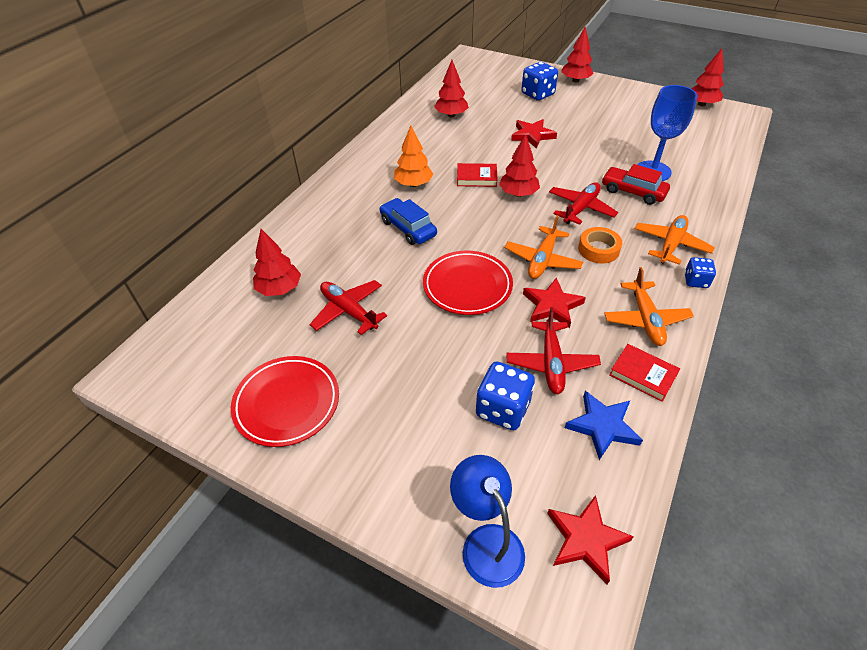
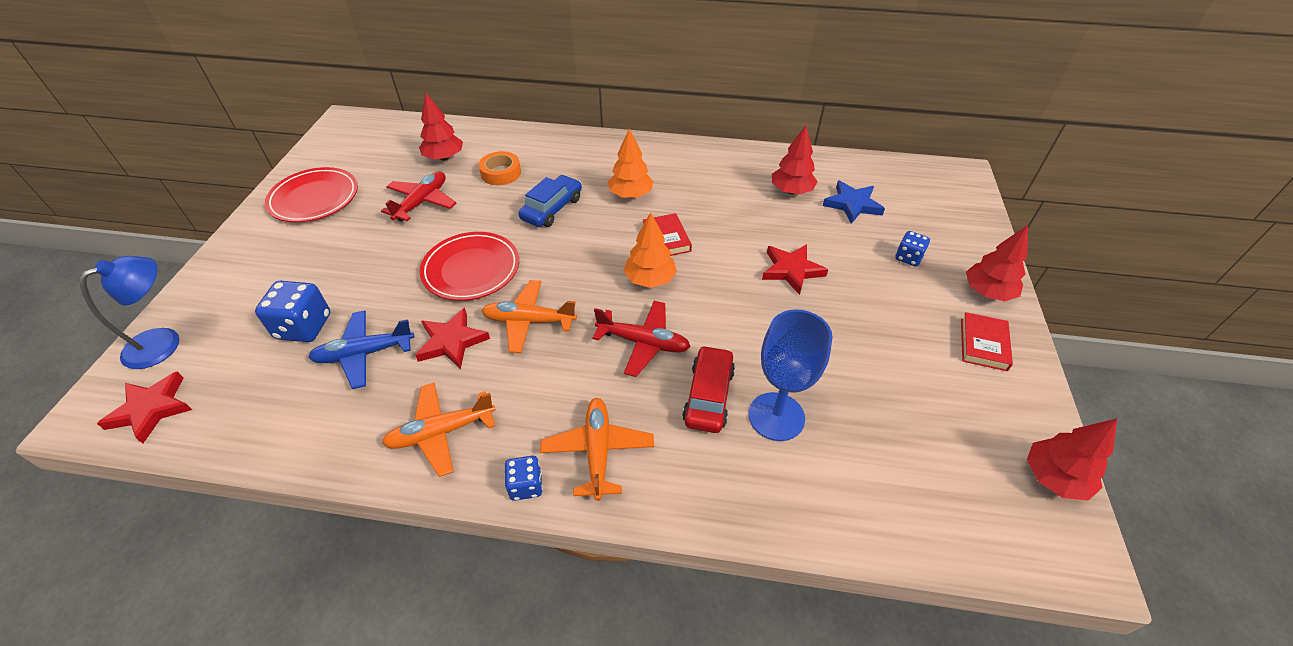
camera: 70 degrees right, 0 degrees up
(518, 194) = (650, 279): red tree -> orange tree
(537, 94) = (908, 258): blue dice -> blue dice, size x0.59
(551, 363) = (364, 353): red plane -> blue plane
(598, 249) = (563, 371): orange tape -> orange tape (501, 173)
(602, 426) = (278, 407): blue star -> blue star (852, 204)
(643, 375) = (350, 437): red book -> red book (983, 344)
(671, 245) = (598, 451): orange plane -> orange plane turned 105 degrees counterclockwise

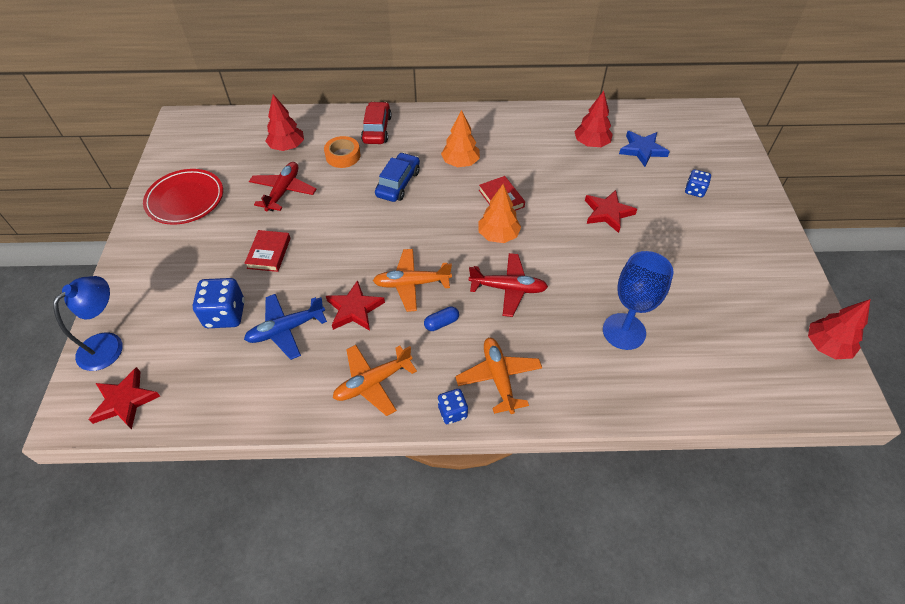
camera: 10 degrees left, 5 degrees up
(471, 269) = (348, 246): red plate -> none
(549, 372) = (441, 323): none -> blue capsule
(708, 396) = (570, 323): red car -> red car (377, 129)
(983, 344) = (762, 254): red book -> red book (269, 253)
(987, 292) = (758, 211): red tree -> none

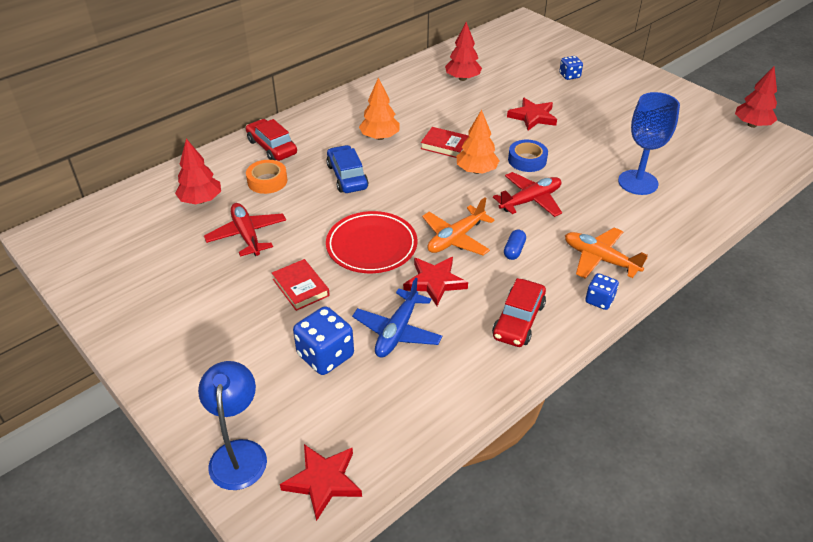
camera: 40 degrees left, 10 degrees down
(185, 199) = (150, 294): red plate -> red plate (371, 246)
(373, 382) = (518, 320): orange plane -> red car
(551, 250) = (527, 160): none -> blue tape
(642, 150) = (503, 66): blue star -> none

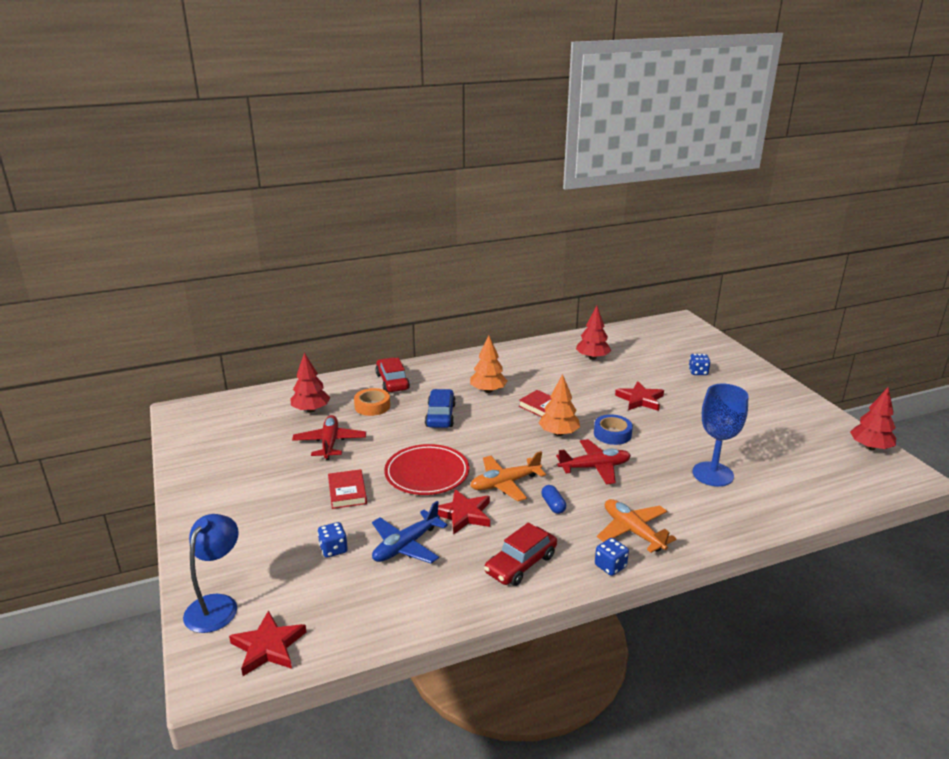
camera: 20 degrees right, 15 degrees down
(325, 355) = (333, 549): blue dice -> blue dice, size x0.59
(514, 250) = (553, 505): blue capsule -> blue capsule turned 60 degrees counterclockwise

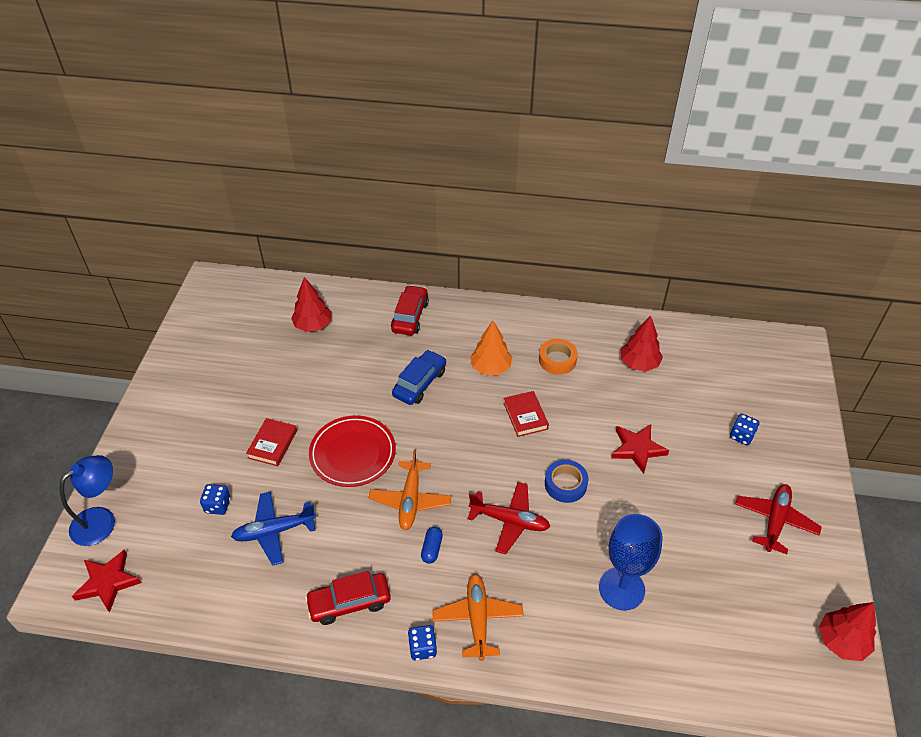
camera: 30 degrees right, 20 degrees up
(330, 443) = (300, 376): red plane -> red plane (775, 521)
(372, 406) = (368, 343): orange tape -> orange tape (557, 360)
(464, 514) = (346, 519): red star -> none
(505, 483) = (410, 500): orange plane -> orange plane turned 90 degrees counterclockwise
(558, 433) = (512, 458): orange tree -> none

